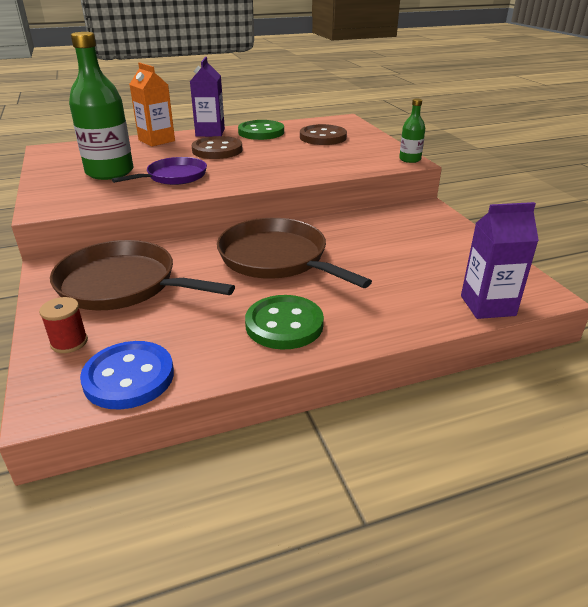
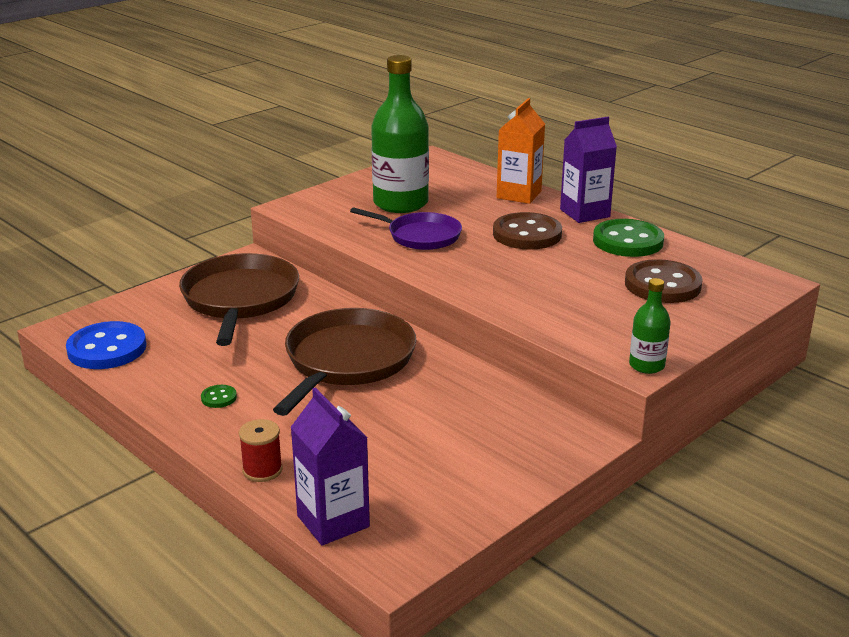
camera: 65 degrees right, 5 degrees down
(69, 342) = (141, 309): red spool -> red spool (262, 470)
(284, 324) = (219, 398): green button -> green button, size x0.43

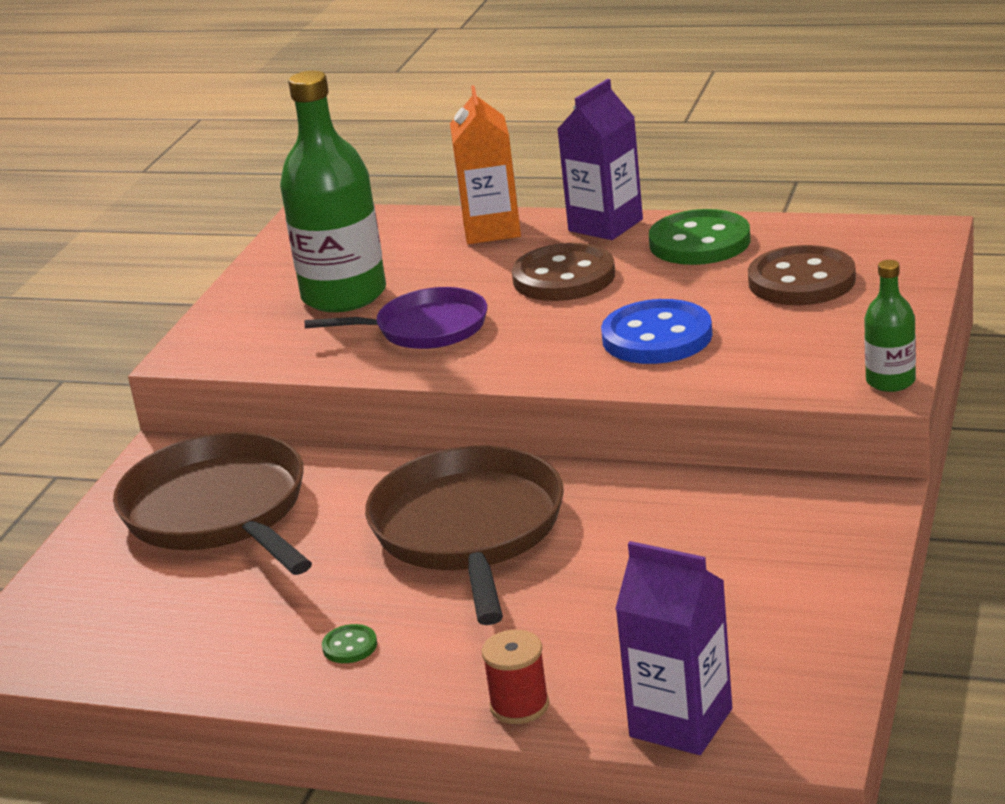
camera: 25 degrees left, 0 degrees up
(107, 349) = (101, 652): blue button -> blue button (657, 337)

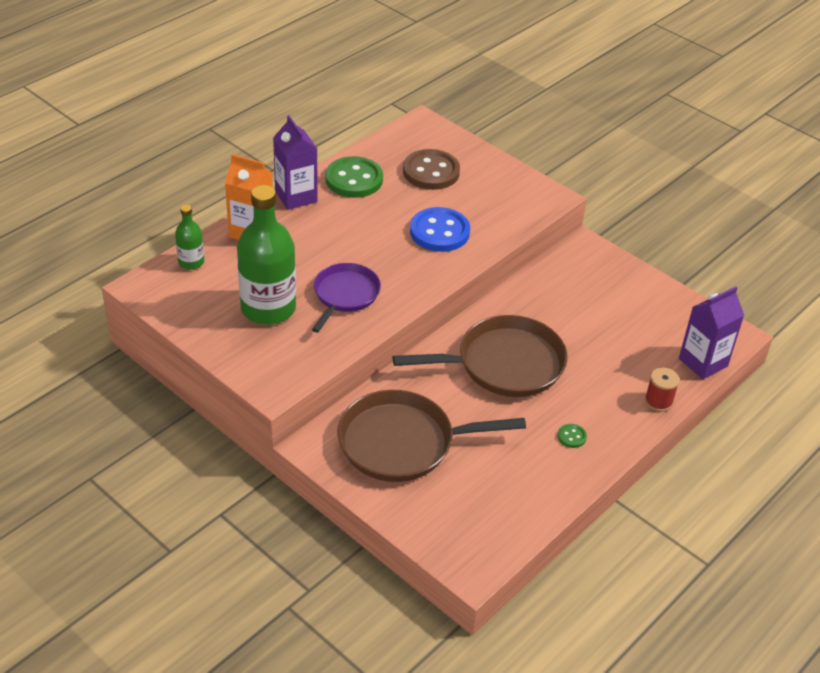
camera: 70 degrees left, 15 degrees up
(469, 530) = (504, 364): brown pan -> brown pan turned 150 degrees clockwise
(564, 277) = (341, 232): brown button -> none
(890, 381) = (549, 193): green bottle -> green bottle (191, 262)

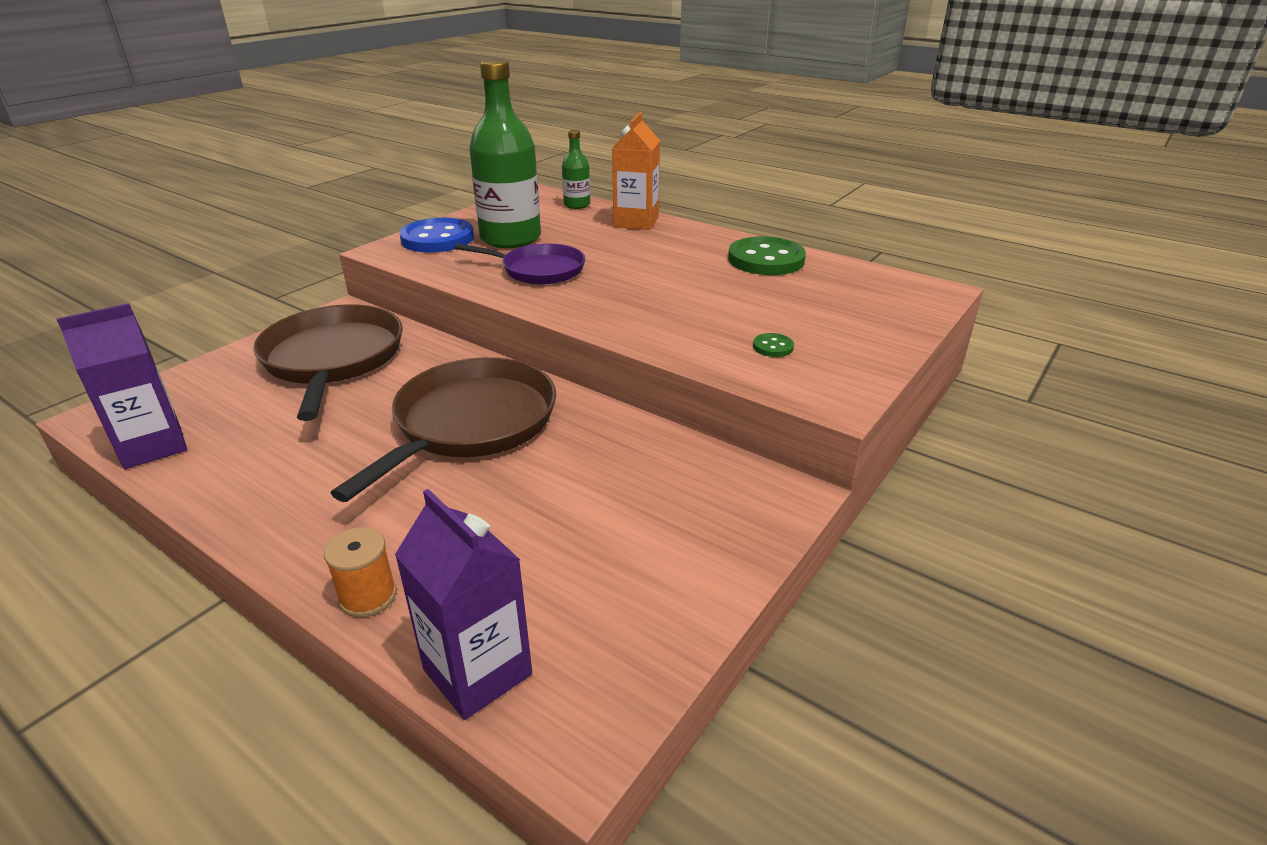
camera: 85 degrees right, 10 degrees down
(296, 196) = (710, 235): purple carton -> purple carton (153, 446)
(431, 172) = (822, 302): brown button -> none
(439, 232) = (687, 315): blue button -> blue button (437, 239)
(504, 364) = (471, 423): brown pan -> brown pan turned 135 degrees counterclockwise
(571, 437) = (305, 491): green button -> green button (773, 347)
(658, 401) = (368, 596): red spool -> orange spool

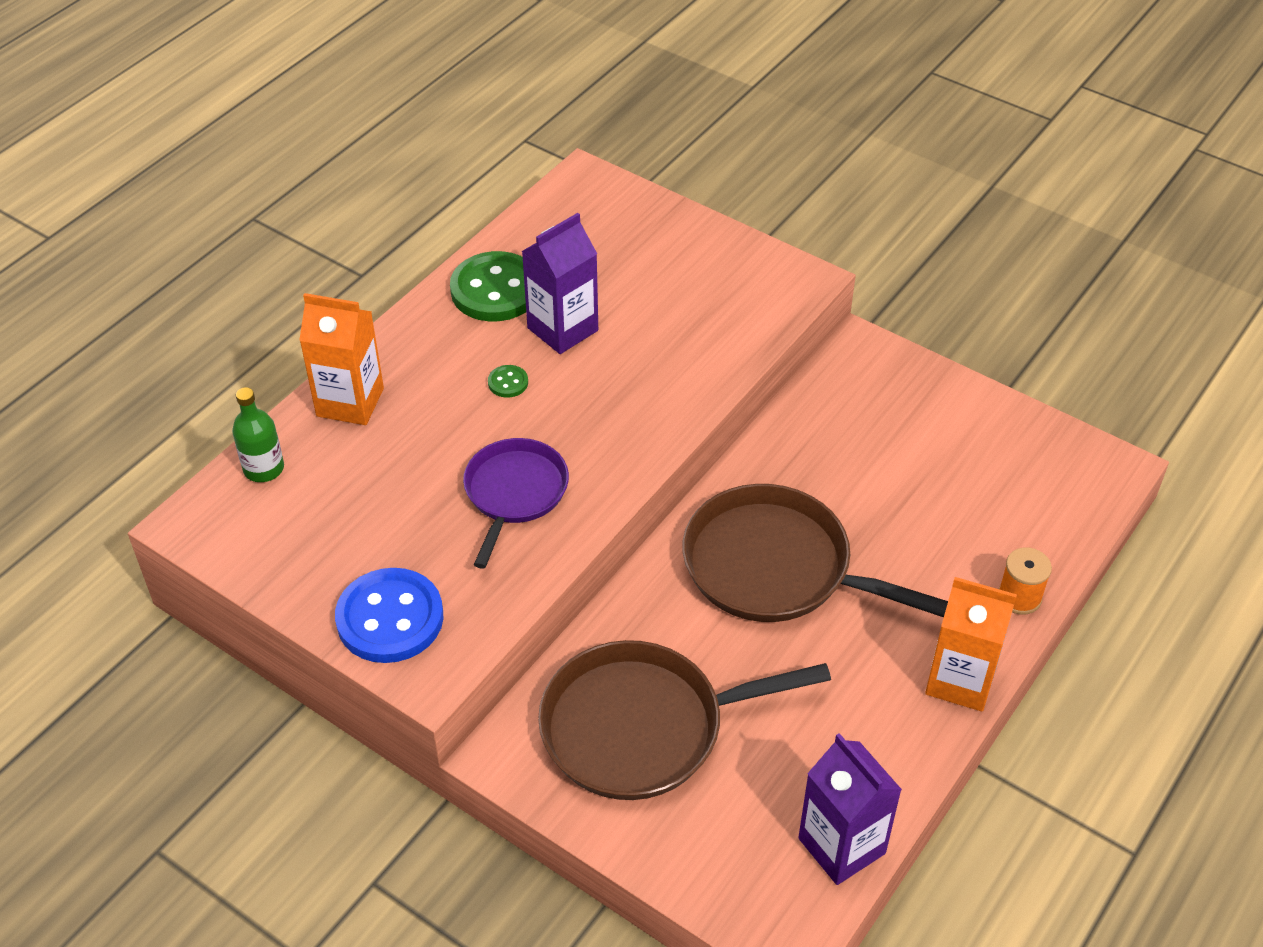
camera: 90 degrees left, 15 degrees up
(278, 534) = (960, 680): none -> orange carton
(477, 672) = (1073, 520): purple carton -> purple carton (562, 329)
(510, 238) = (398, 533): green bottle -> none
(773, 347) = (710, 306): green button -> green button (508, 382)

